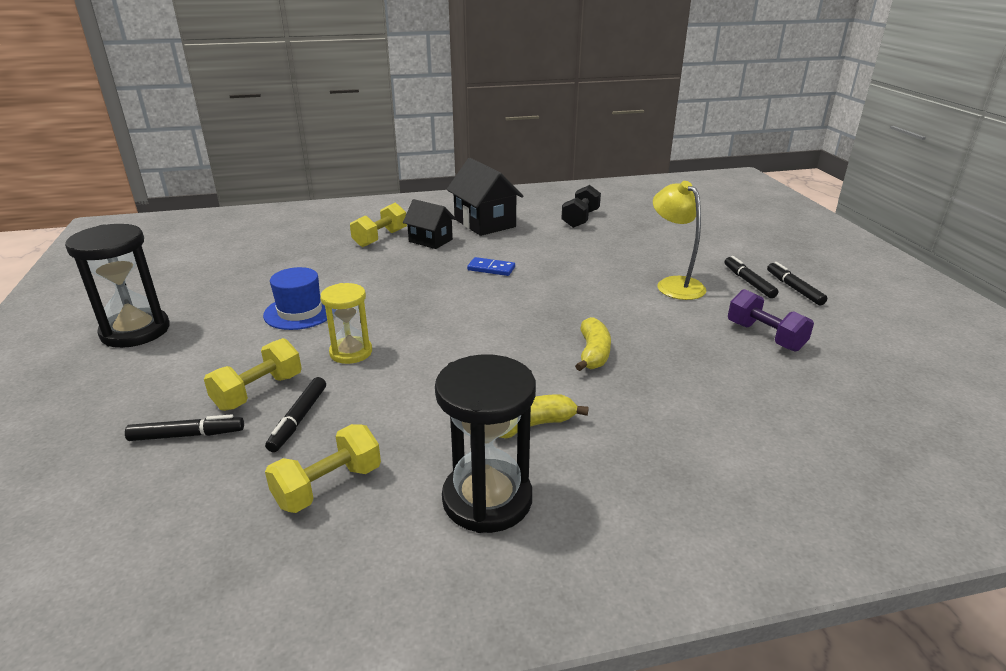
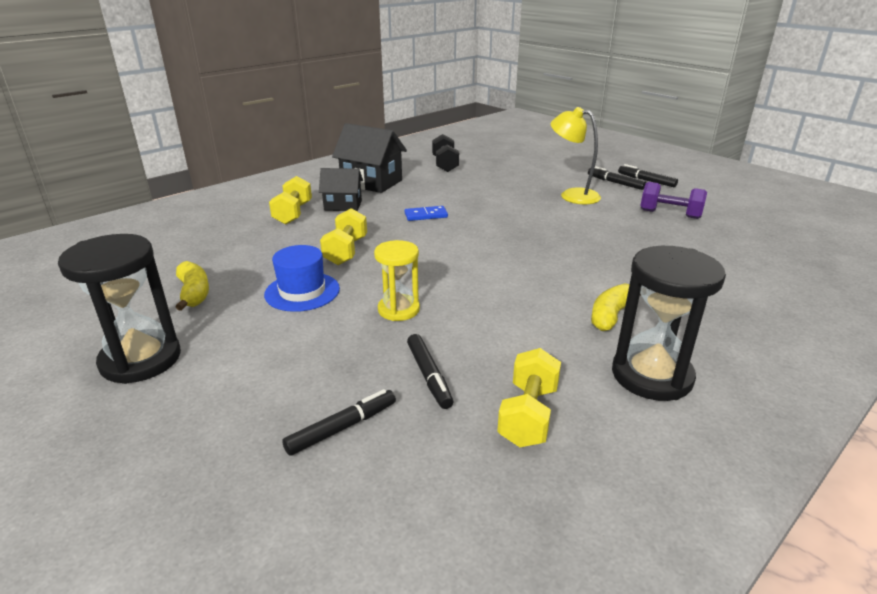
camera: 30 degrees left, 0 degrees up
(258, 392) = (359, 368): yellow dumbbell -> yellow dumbbell (346, 251)
(593, 353) = (583, 255): yellow banana -> yellow banana (194, 293)

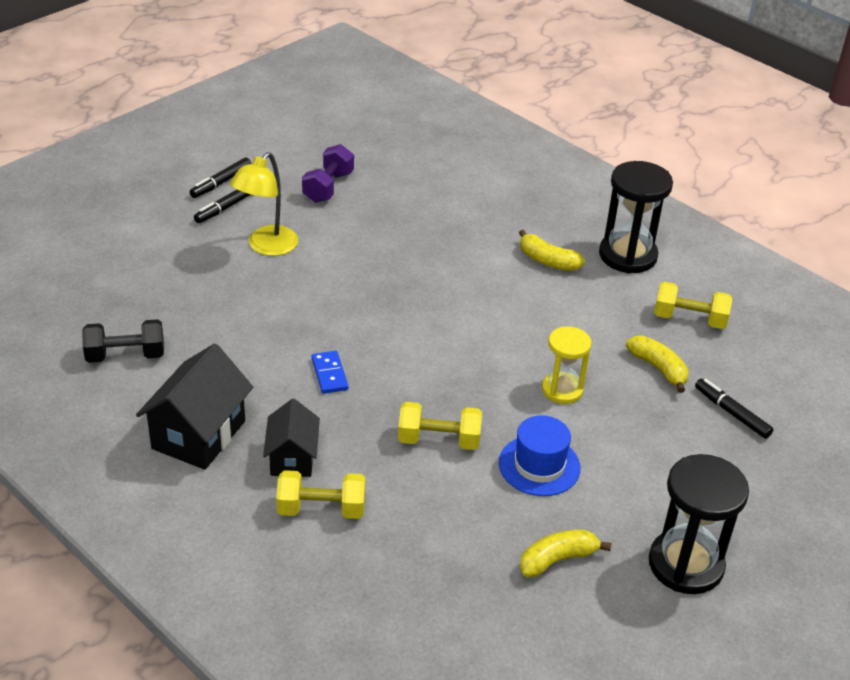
camera: 95 degrees left, 10 degrees up
(429, 376) = (658, 368): black marker -> yellow banana

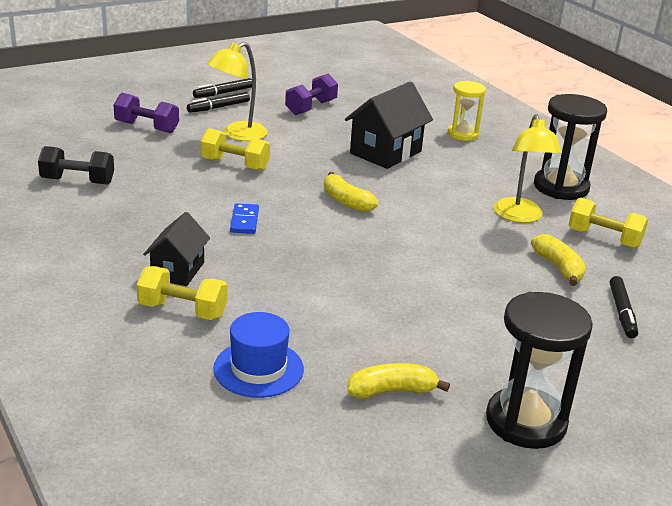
camera: 15 degrees right, 10 degrees down
(161, 256) = (147, 127): none -> purple dumbbell
(198, 435) = (105, 241): black house -> black house (385, 152)
(439, 440) = (319, 282): yellow dumbbell -> yellow dumbbell (235, 164)
(539, 465) = (407, 317): blue hat -> blue hat (258, 369)
(547, 261) = (483, 179): yellow banana -> yellow banana (346, 201)
(562, 390) = (456, 267): yellow hourglass -> yellow hourglass (463, 134)
(600, 306) = (519, 216): none -> yellow lamp
(732, 413) = (622, 312): black marker -> black marker turned 150 degrees counterclockwise

